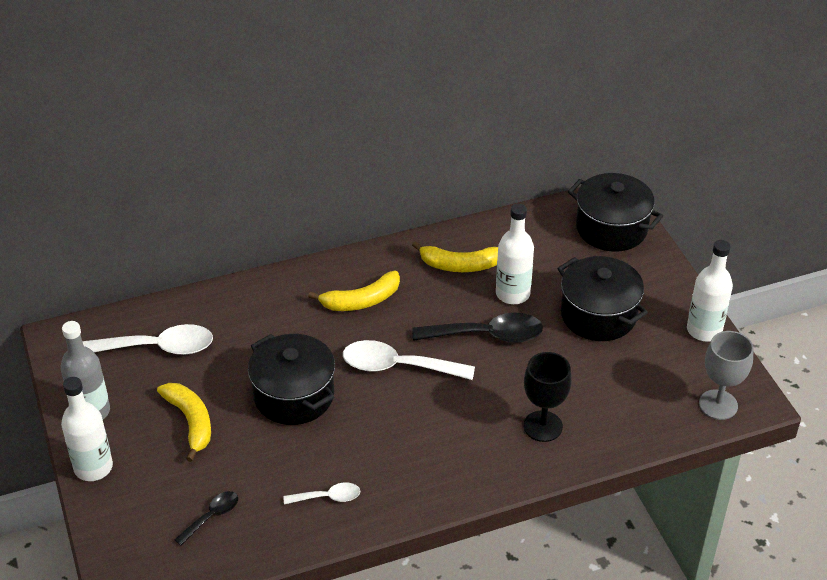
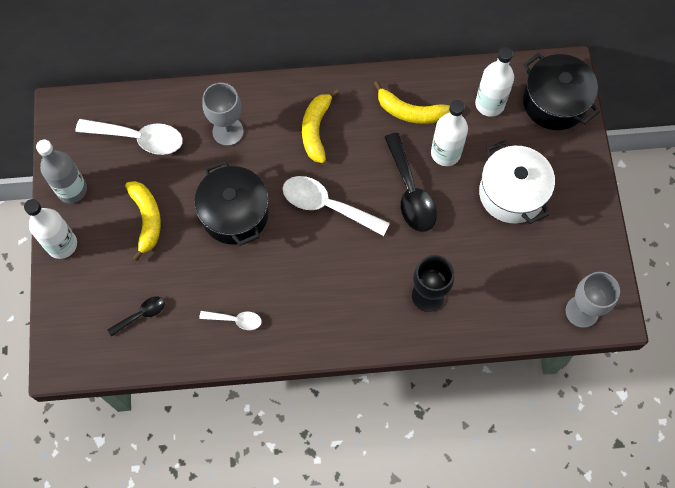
camera: 15 degrees right, 25 degrees up
(261, 321) = (228, 131): none -> grey goblet
(361, 300) = (316, 130): yellow banana -> yellow banana turned 105 degrees clockwise
(487, 335) = (410, 191): black spoon -> black spoon turned 60 degrees clockwise
(598, 315) = (512, 193): black pot -> white pot
(704, 330) = (597, 232): white bottle -> white bottle (489, 104)

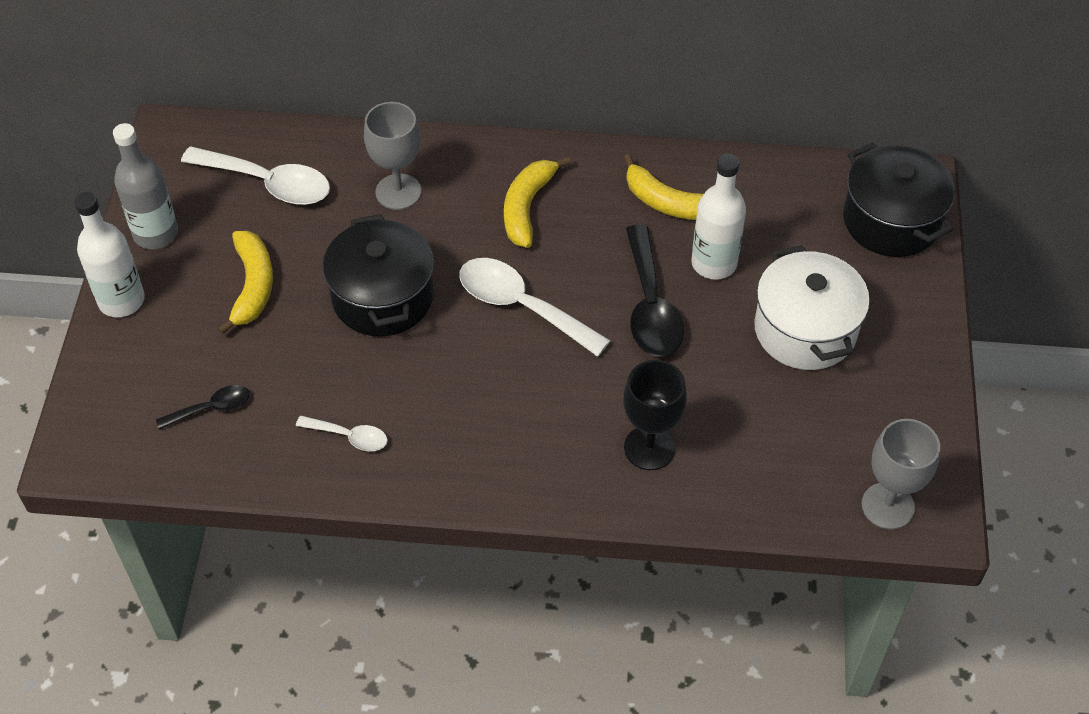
camera: 10 degrees right, 15 degrees down
(489, 104) = (792, 210): white bottle -> none

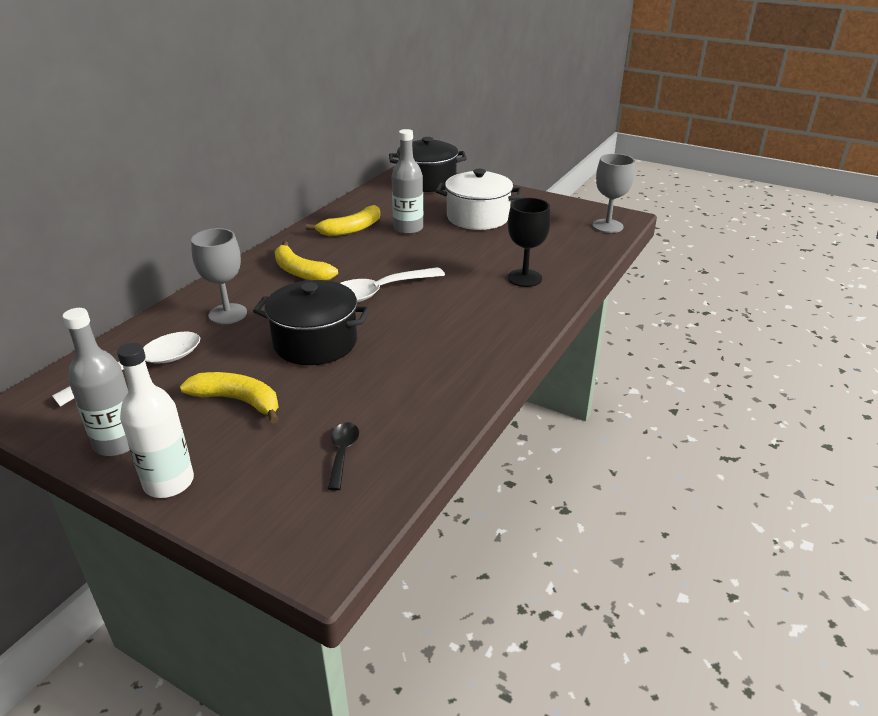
camera: 65 degrees left, 20 degrees down
(349, 437) = (429, 387): white spoon -> none
(650, 305) = (420, 253): black spoon -> none
(714, 263) = (408, 228): white bottle -> grey bottle

